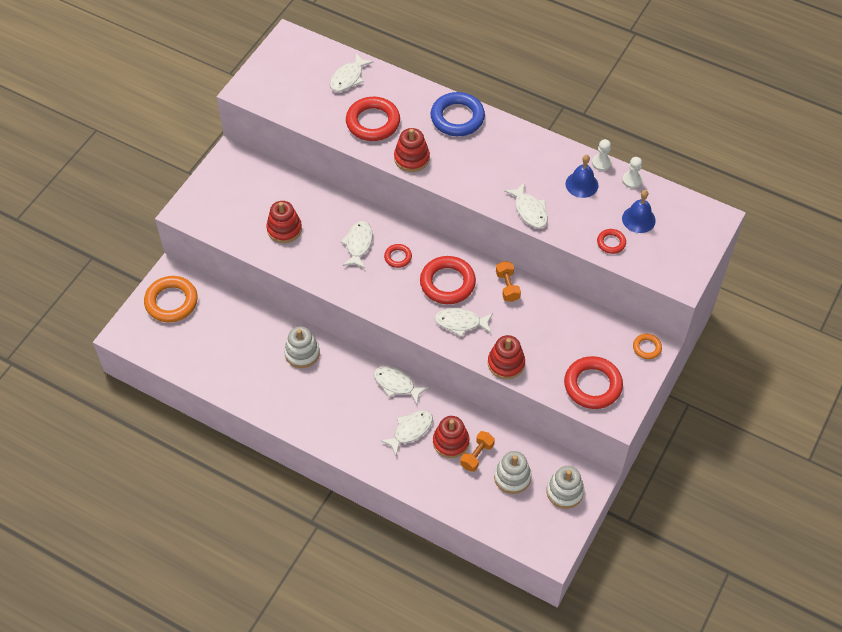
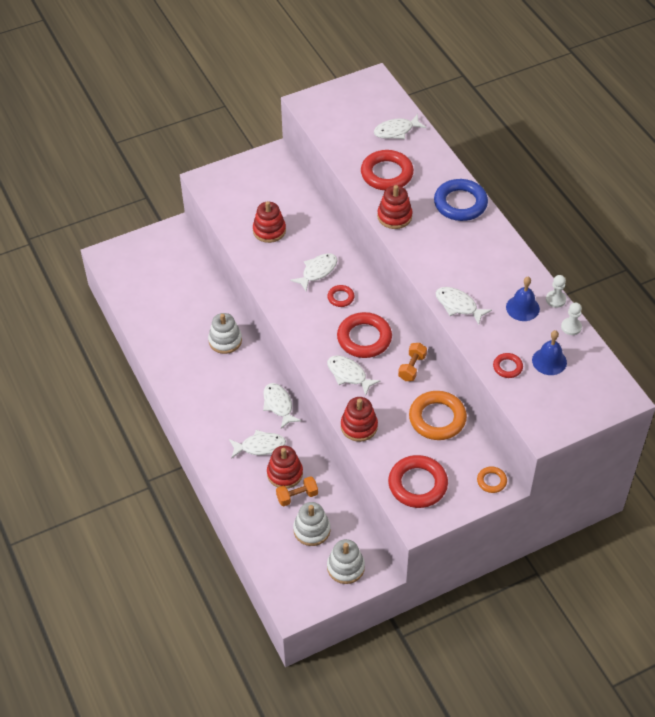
camera: 35 degrees right, 5 degrees down
(171, 302) = (160, 250): orange ring -> orange ring (437, 418)
(529, 210) = (458, 305): white fish -> white fish turned 120 degrees clockwise

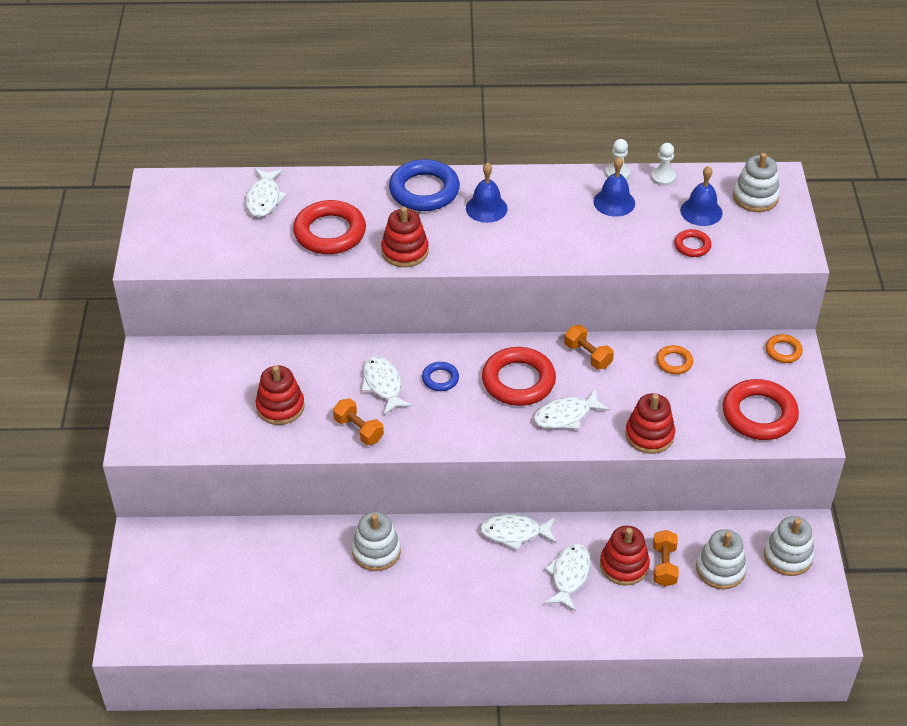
camera: 65 degrees left, 5 degrees down
(273, 274) = (358, 430): none -> orange dumbbell
(340, 297) = (440, 379): red ring -> blue ring
(437, 418) = (674, 362): orange ring -> orange ring, size x0.50
(458, 305) = (580, 250): white fish -> none
(466, 241) = (486, 208): none -> blue bell
(589, 389) = (755, 197): none -> white stacking toy

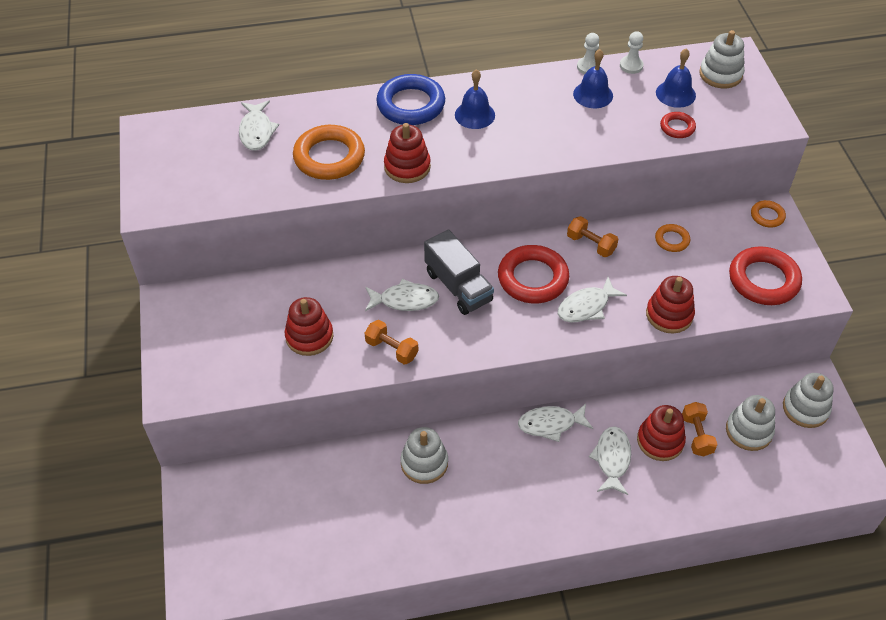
camera: 10 degrees left, 5 degrees up
(330, 232) = (329, 157): red ring -> orange ring
(383, 385) = (405, 300): white fish -> white fish turned 120 degrees clockwise
(440, 379) = (458, 286): blue ring -> grey truck

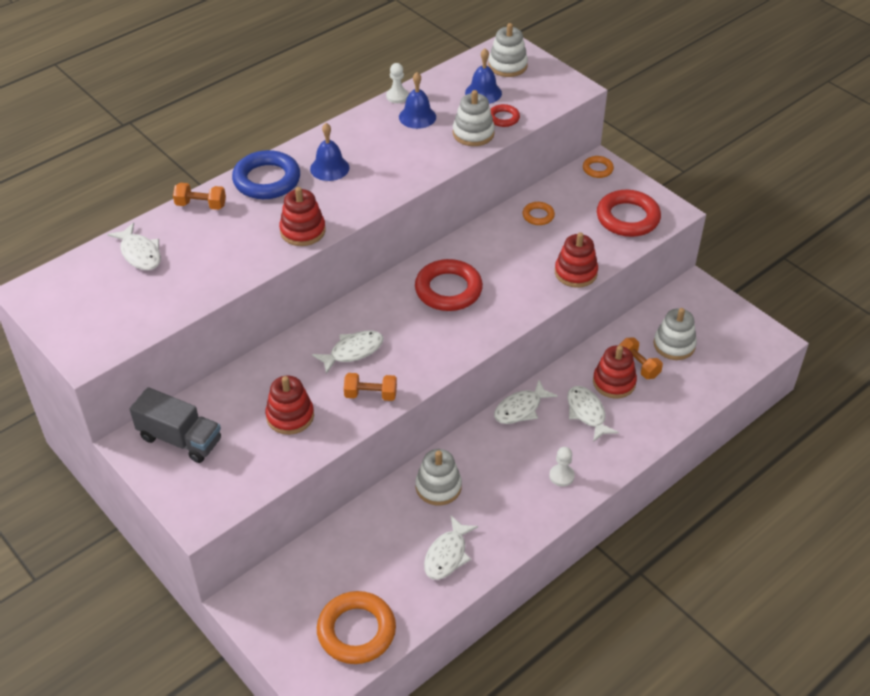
camera: 30 degrees left, 5 degrees down
(329, 157) = (226, 249): orange ring -> orange ring (356, 631)
(458, 286) = (391, 321): grey truck -> grey truck (180, 439)
(586, 306) = (507, 293): white fish -> white fish (447, 555)
(591, 244) = (476, 244): orange dumbbell -> orange dumbbell (201, 205)
(631, 66) = (431, 83): white pawn -> white pawn (561, 476)
(805, 408) = (703, 310): white stacking toy -> white stacking toy (473, 133)

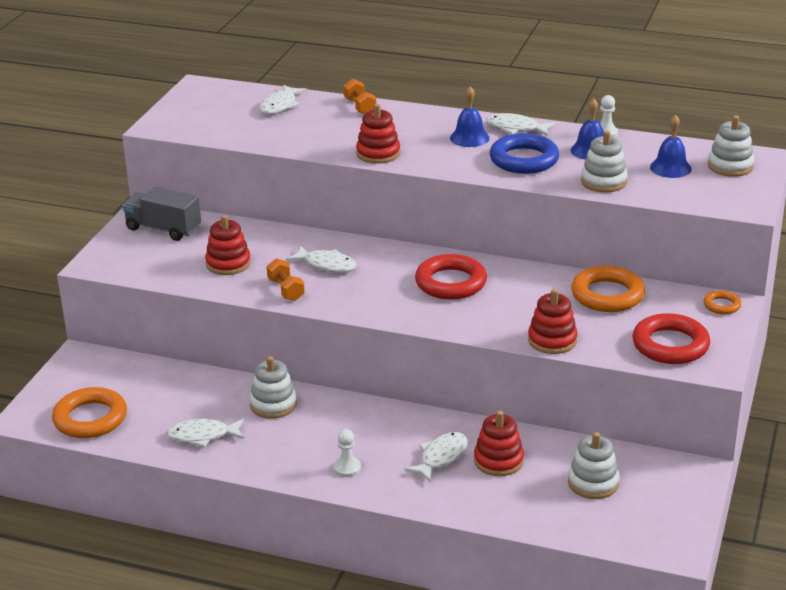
camera: 60 degrees right, 15 degrees down
(180, 439) = (163, 229): grey truck -> grey truck turned 120 degrees clockwise
(267, 180) = (421, 119): blue ring -> blue ring (524, 160)
(503, 118) = (647, 188): red ring -> none
(520, 409) = (407, 417): white fish -> white fish (515, 128)
(538, 216) = (607, 295): orange ring -> orange ring, size x1.98
(638, 365) = (538, 469): orange dumbbell -> none

